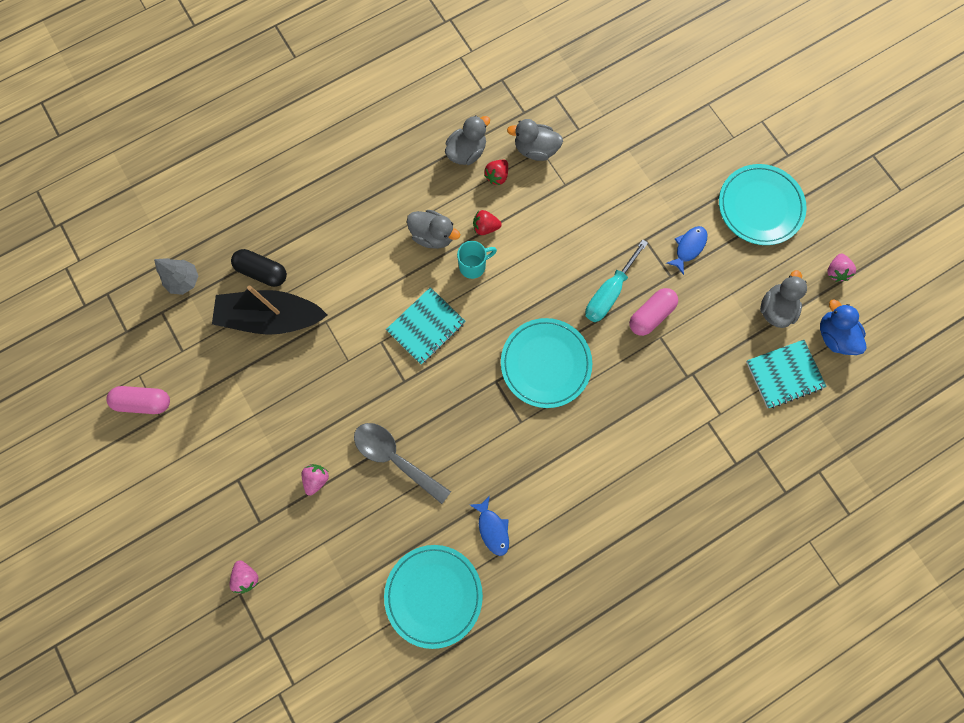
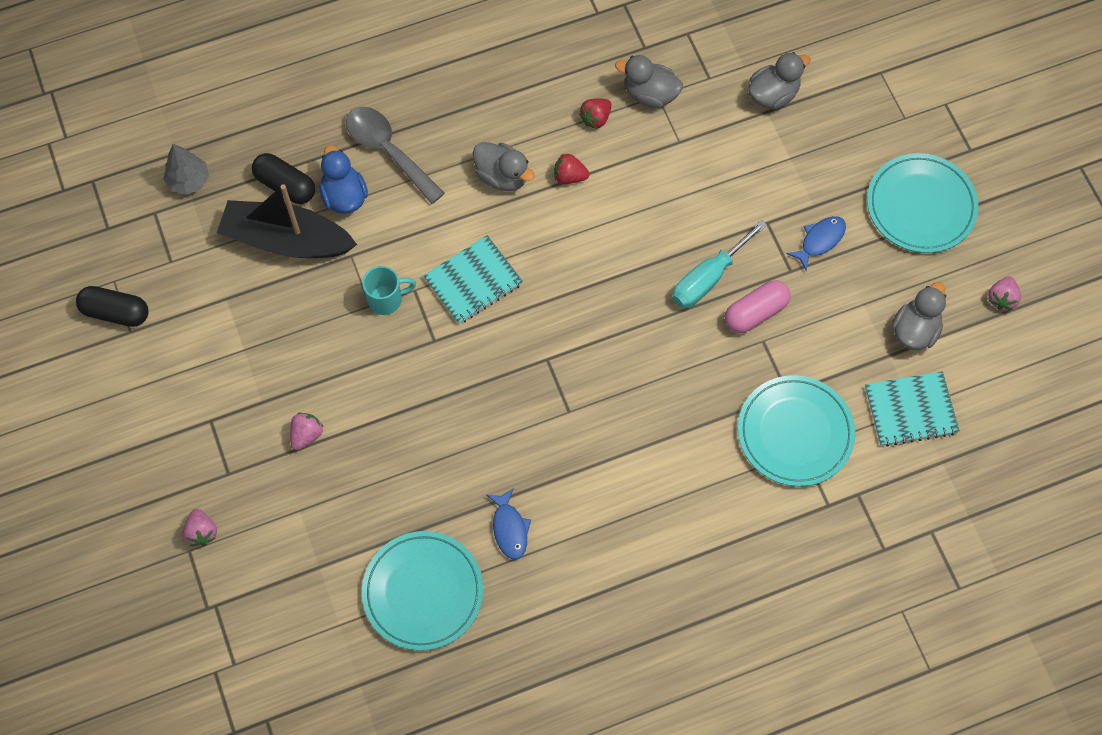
camera: 10 degrees right, 10 degrees down
(145, 401) = (116, 312): pink capsule -> black capsule
(395, 458) = (406, 427): grey spoon -> grey spoon (388, 151)
(466, 152) = (563, 84): grey duck -> grey duck (773, 94)
(473, 266) = (546, 219): turquoise mug -> turquoise mug (386, 299)
(545, 363) = (613, 348): turquoise plate -> turquoise plate (795, 433)
(833, 335) = (982, 374): blue duck -> blue duck (344, 196)

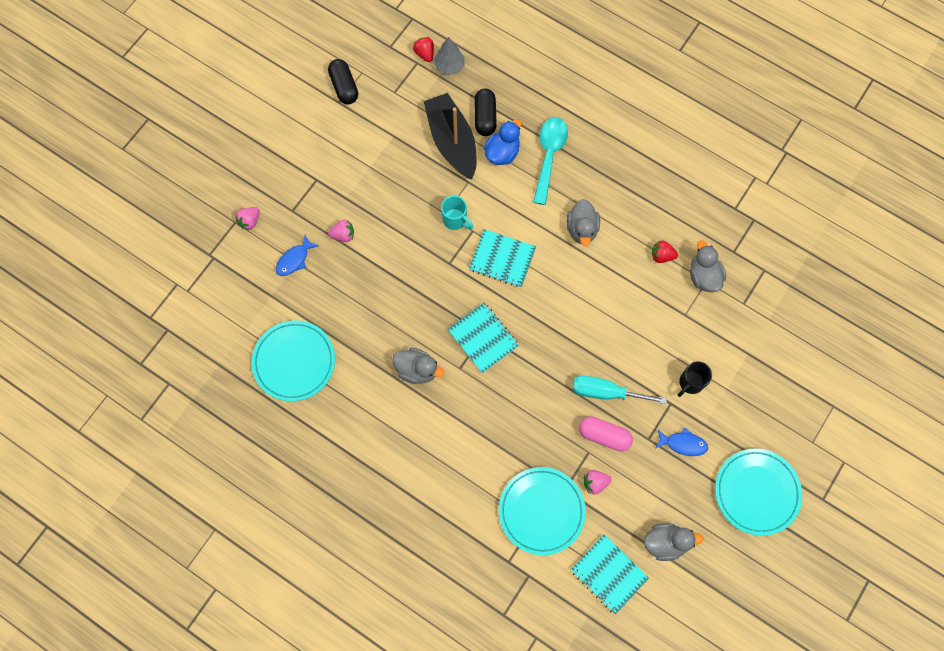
camera: 55 degrees right, 5 degrees up
(388, 151) = (549, 156): grey spoon -> turquoise spoon
(509, 528) = (364, 383): blue fish -> blue fish (294, 259)
(552, 363) = (483, 338): none -> turquoise notebook
(569, 176) = (611, 267): red strawberry -> red strawberry (425, 54)
(758, 188) = (690, 383): none -> black mug
(773, 94) = (763, 349): grey duck -> grey duck (417, 370)
(1001, 298) = (730, 585): pink strawberry -> pink strawberry (595, 483)

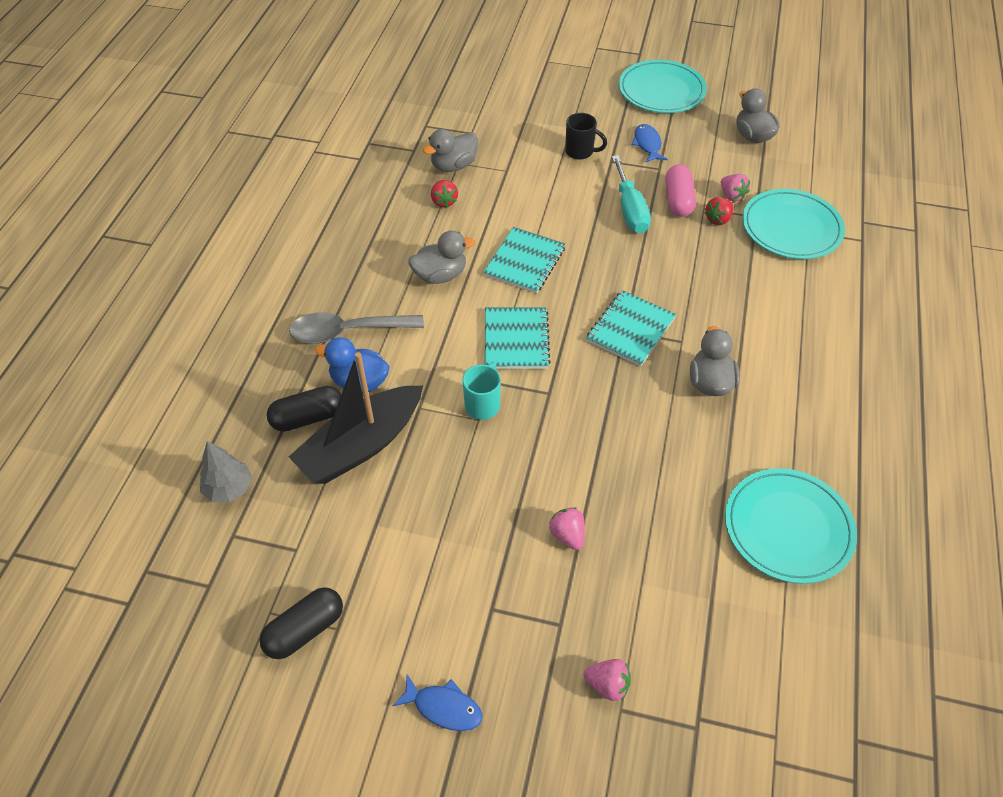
camera: 110 degrees left, 20 degrees down
(294, 259) = (638, 588): blue fish -> blue fish (443, 707)
(425, 54) = (213, 529): red strawberry -> red strawberry (718, 219)
(549, 156) = (347, 332): turquoise spoon -> grey spoon
(609, 574) = (813, 166): turquoise notebook -> turquoise notebook (525, 262)

